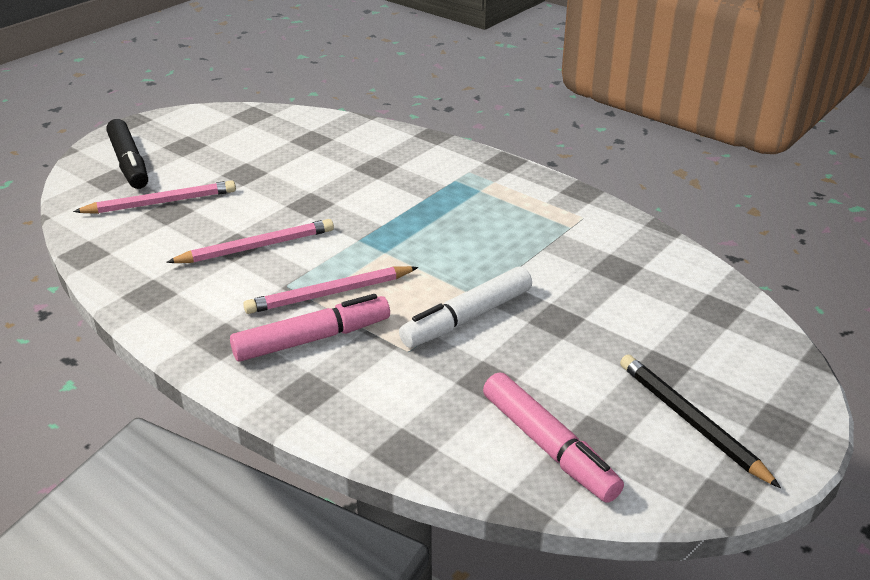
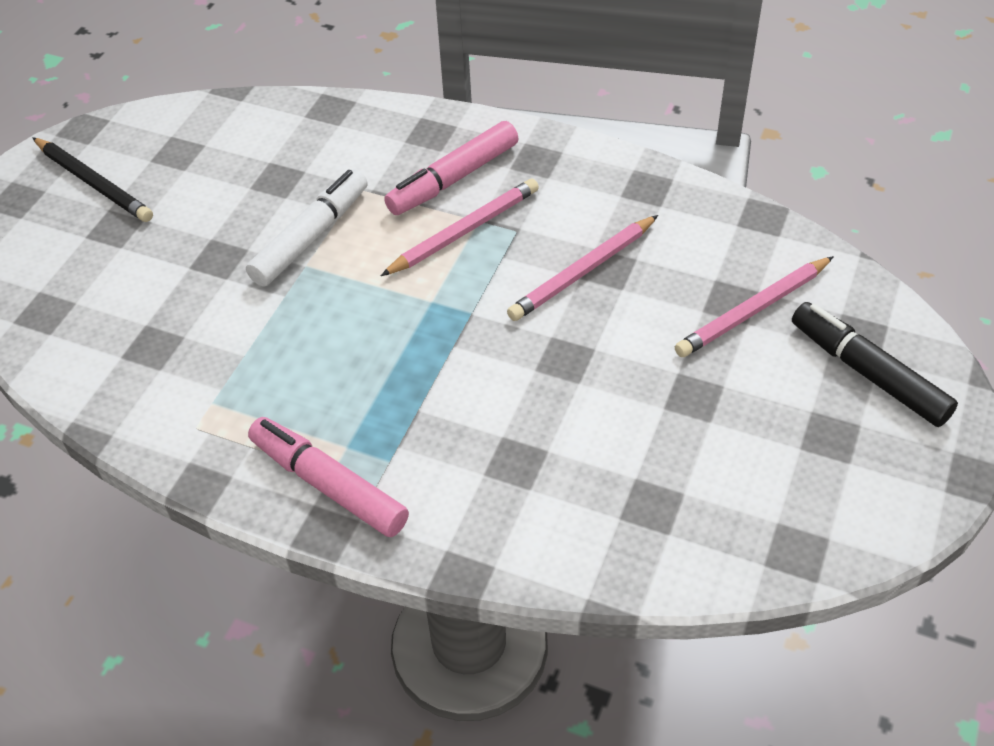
camera: 165 degrees right, 15 degrees up
(548, 446) = (215, 136): pink marker -> pink marker (329, 485)

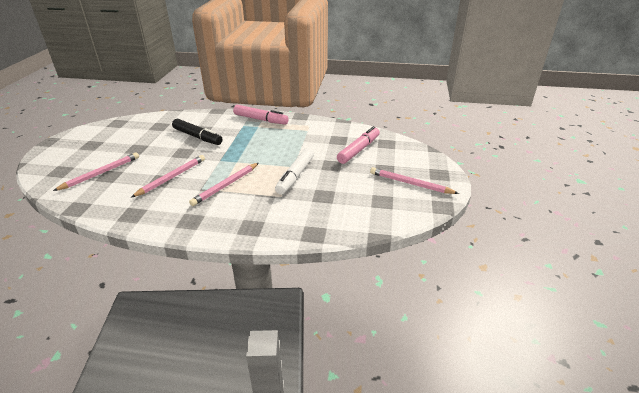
camera: 165 degrees right, 15 degrees down
(93, 183) = (410, 183): black pencil -> pink pencil
(454, 178) = (234, 206): pink marker -> pink marker (358, 150)
(868, 373) = (65, 160): black marker -> black marker (197, 137)

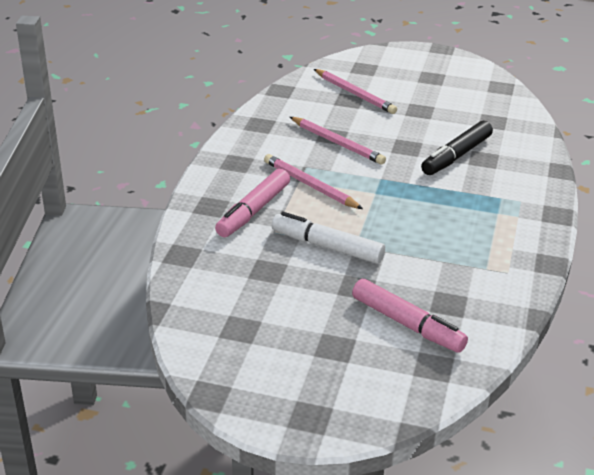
camera: 95 degrees right, 0 degrees up
(260, 119) = (527, 216): pink marker -> pink marker (254, 211)
(410, 183) = (284, 370): pink pencil -> none

